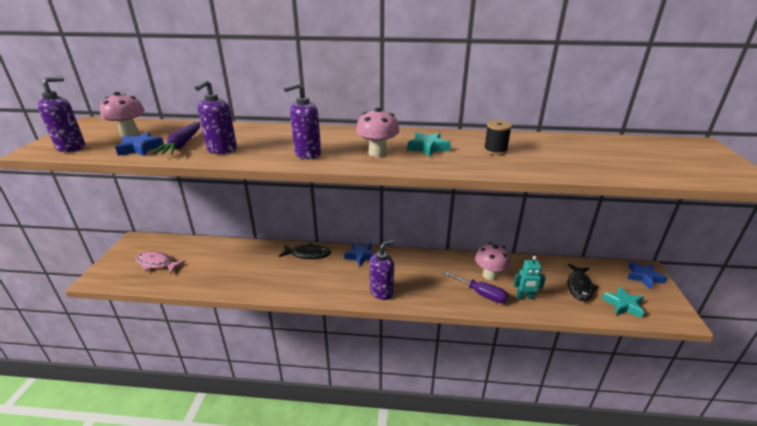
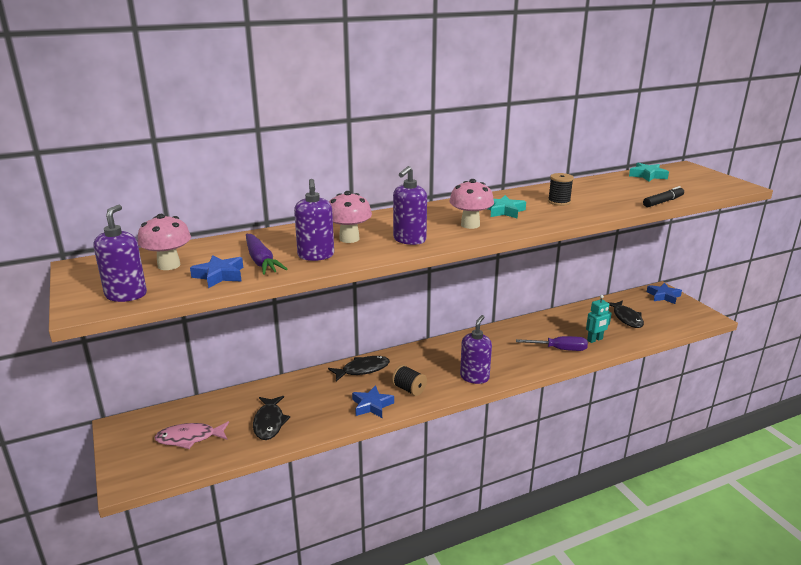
camera: 30 degrees left, 5 degrees down
(209, 271) = (269, 422): none -> black fish
(322, 283) = (409, 389): none -> black spool
(361, 256) = (419, 353): blue star -> blue star (372, 405)
(490, 275) = (551, 332): pink mushroom -> pink mushroom (349, 239)
(614, 175) = (663, 202): none -> black marker
(623, 305) = (667, 321): turquoise star -> turquoise star (647, 175)

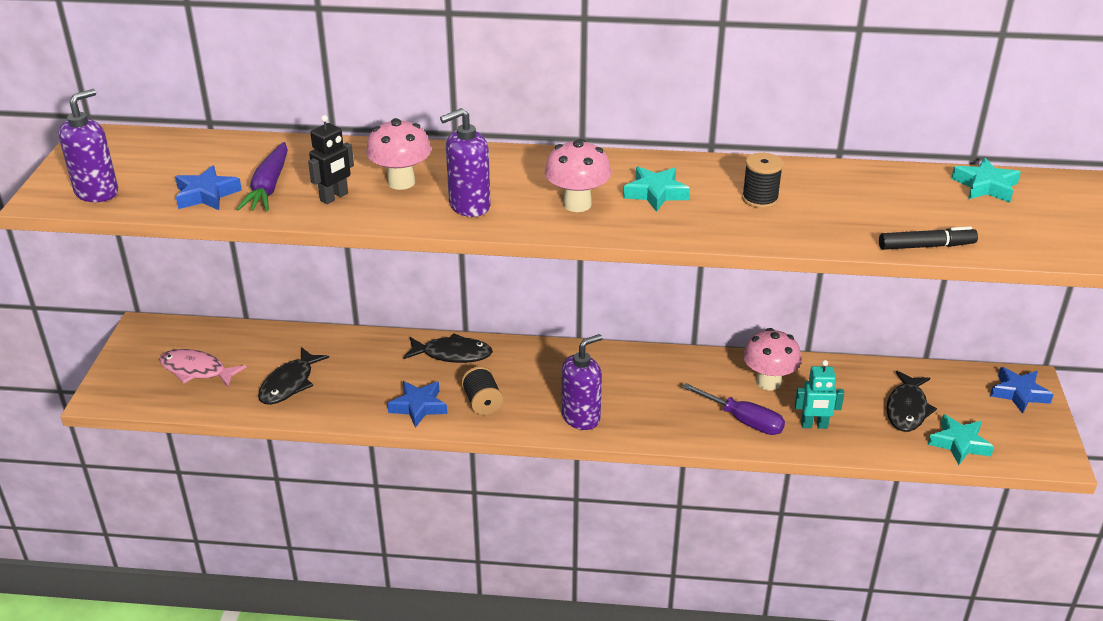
camera: 30 degrees right, 10 degrees up
(169, 265) = (174, 163): pink mushroom -> pink mushroom (768, 382)
(316, 255) = (334, 197): purple soap dispenser -> black robot
(666, 325) = (959, 443): none -> turquoise star

